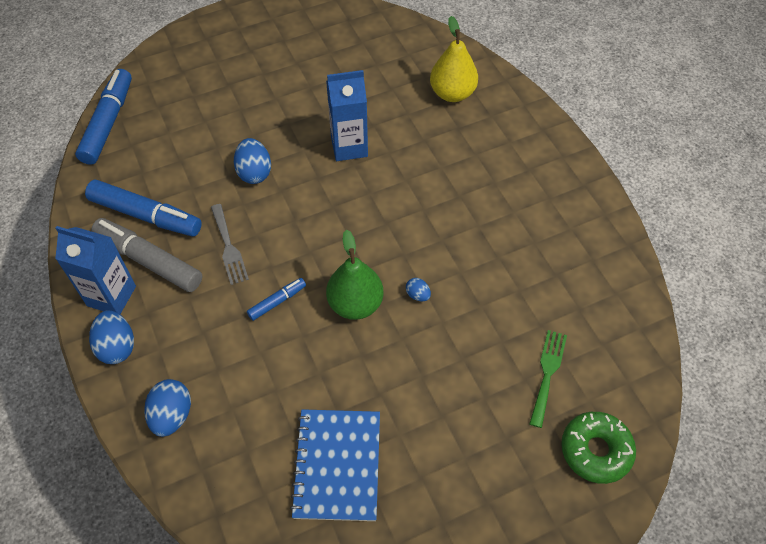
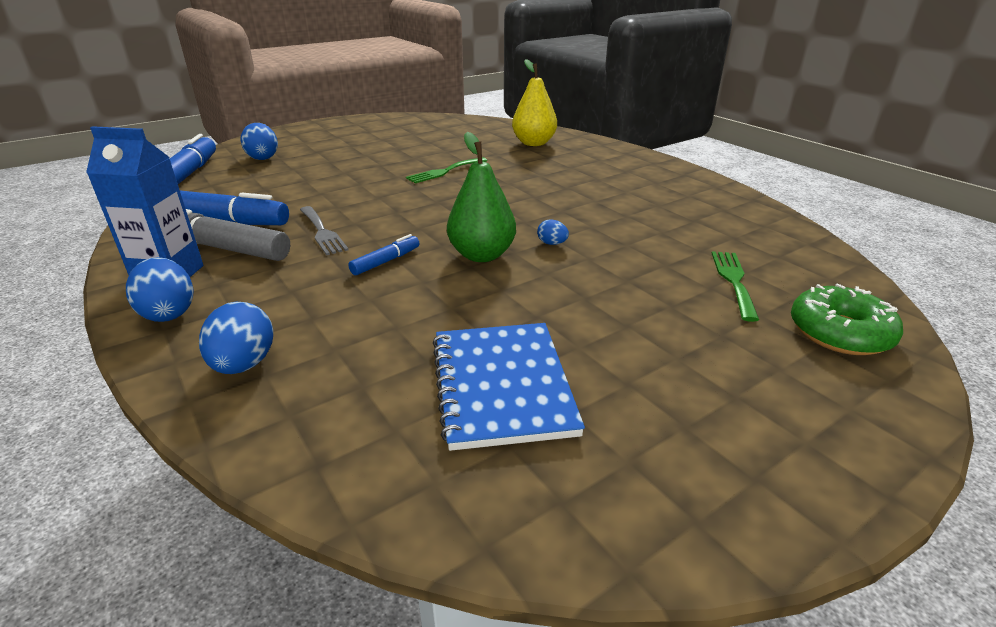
camera: 10 degrees left, 25 degrees down
(254, 172) = (348, 190): blue egg -> blue egg (263, 157)
(349, 147) = (444, 171): blue carton -> green fork

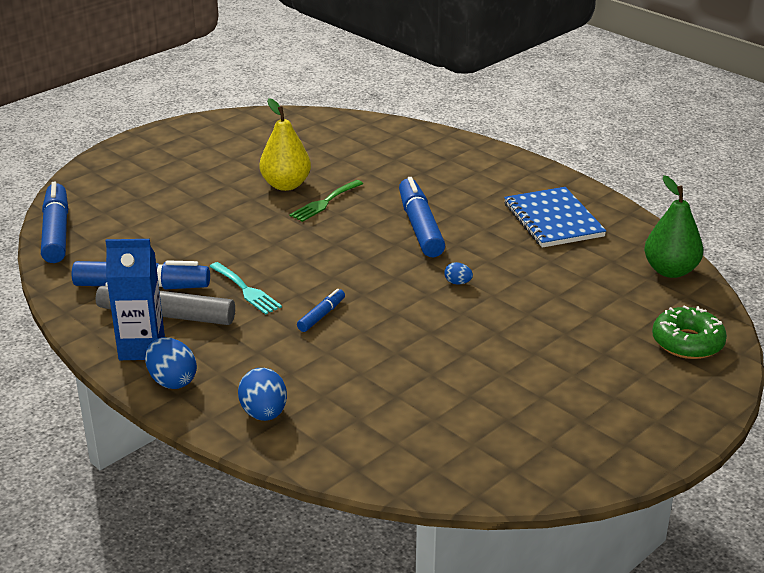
camera: 10 degrees left, 0 degrees up
(263, 157) = (118, 199): blue egg -> none
(322, 232) = (246, 290): grey fork -> turquoise fork
(482, 255) = (401, 301): green pear -> green pear (670, 271)
(502, 385) = (456, 407): blue notebook -> blue notebook (553, 220)
(529, 195) = (420, 227): none -> blue marker
(534, 143) = (402, 151): yellow pear -> yellow pear (286, 185)
(733, 281) = (612, 305): green fork -> none

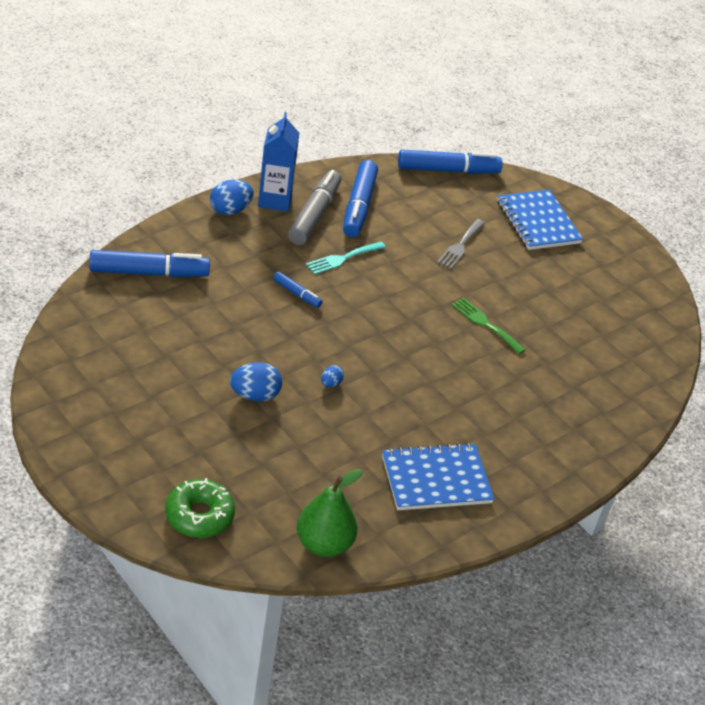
camera: 90 degrees right, 10 degrees up
(145, 178) = (538, 222): none -> blue notebook
(200, 220) = (460, 246): none -> grey fork
(264, 413) = (178, 248): blue egg -> blue egg (255, 395)
(286, 185) = (521, 304): yellow pear -> none
(420, 227) = (433, 379): blue marker -> blue marker (149, 272)

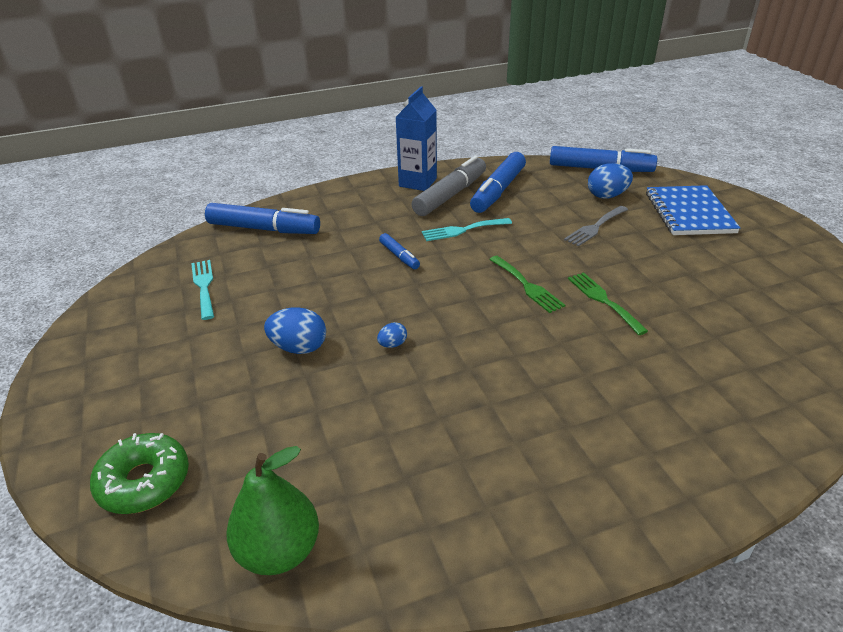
camera: 25 degrees right, 5 degrees down
(132, 344) = (204, 286): none -> turquoise fork
(230, 210) = (371, 187): blue egg -> blue egg (607, 196)
(420, 315) = (527, 286): none -> green fork
(436, 479) = (478, 479): blue notebook -> none

